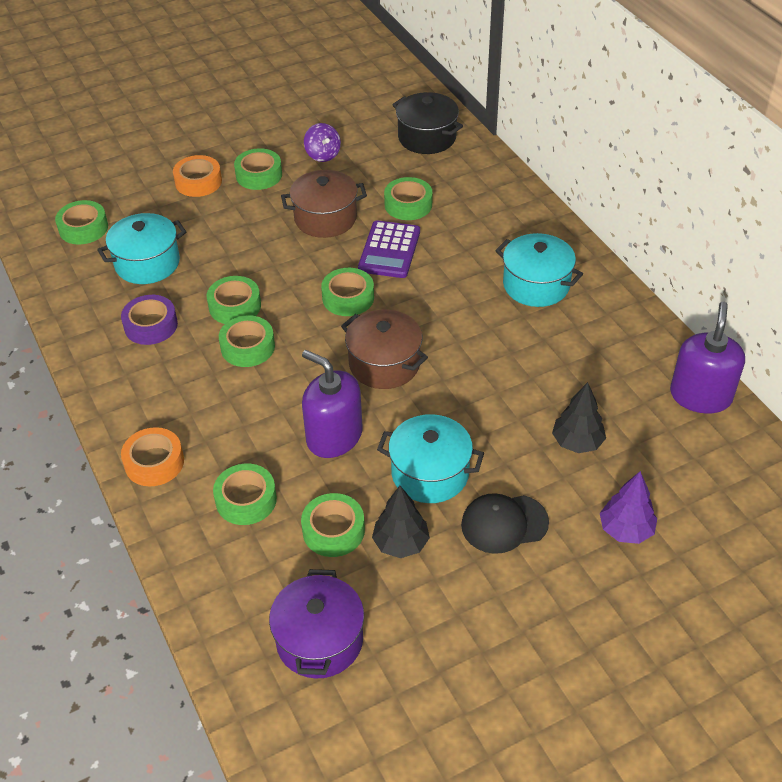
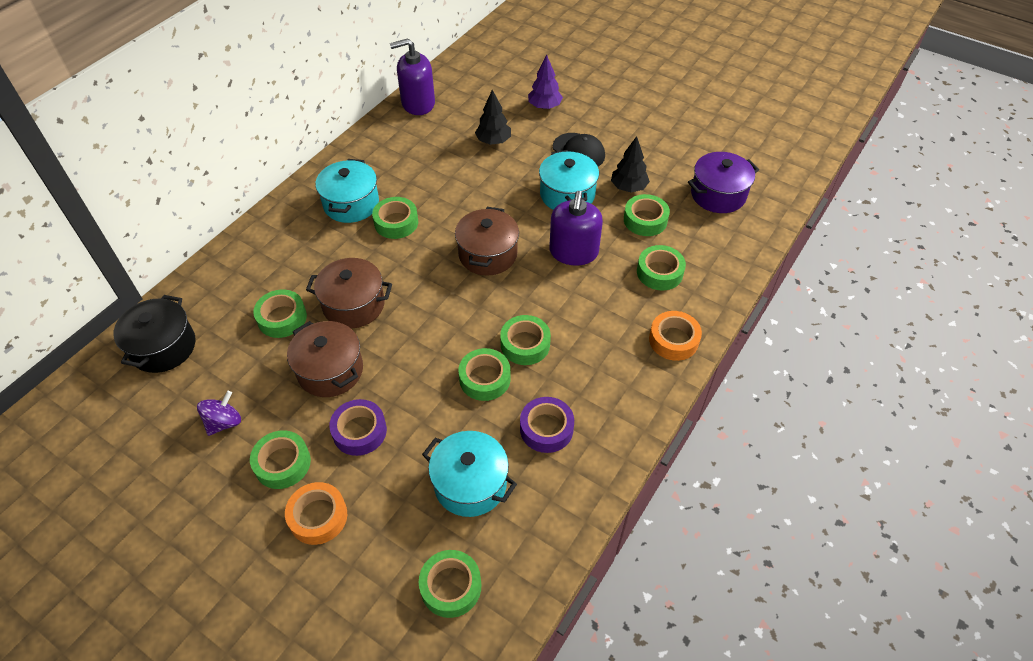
camera: 120 degrees left, 5 degrees up
(250, 219) = (359, 431): none -> purple tape
(348, 298) = (429, 306): green tape -> green tape (396, 222)
(389, 250) = (354, 305): purple calculator -> brown pot

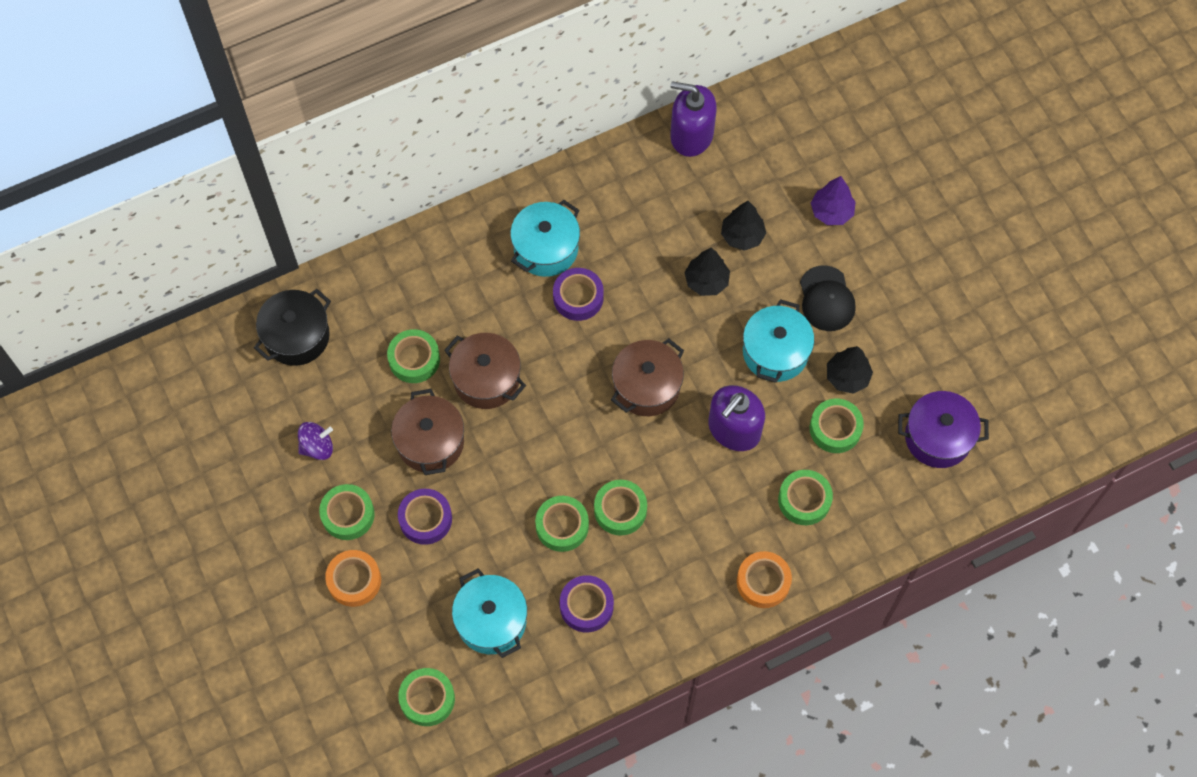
camera: 30 degrees right, 15 degrees up
(396, 222) = (578, 297): green tape -> purple tape
(487, 175) = (706, 281): none -> black tree

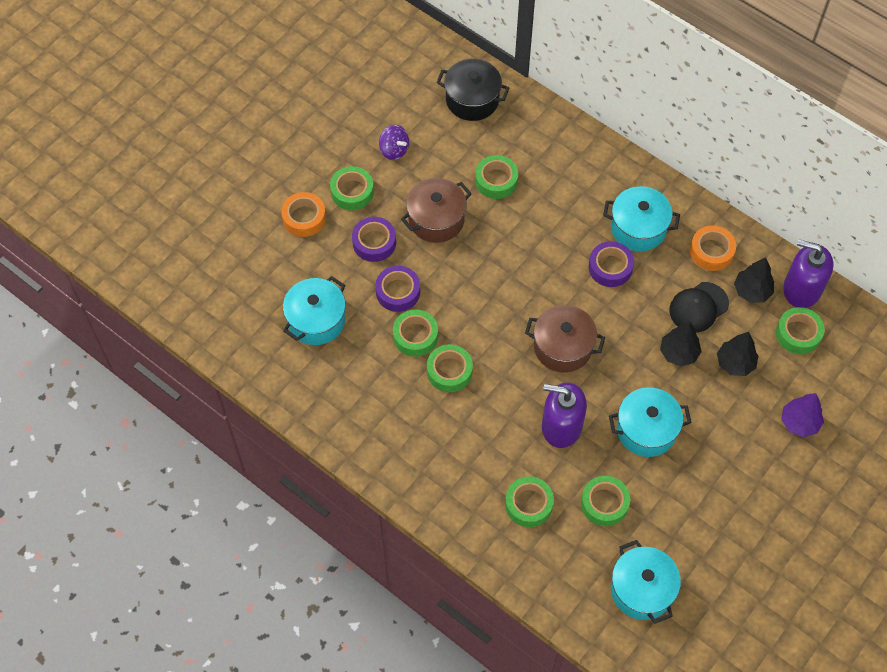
camera: 65 degrees right, 5 degrees down
(427, 699) = (237, 304): green tape -> green tape (798, 334)
(486, 379) = (507, 234): brown pot -> none
(586, 606) = (359, 380): purple tape -> purple tape (398, 292)
(691, 135) = (802, 289): purple soap dispenser -> purple soap dispenser turned 60 degrees counterclockwise
(763, 582) = (442, 501): orange tape -> orange tape (711, 251)
(826, 299) = (717, 450): black cap -> black cap (698, 307)
(847, 377) = (656, 494): black tree -> black tree (752, 291)
(938, 437) = (642, 589): purple pot -> turquoise pot

